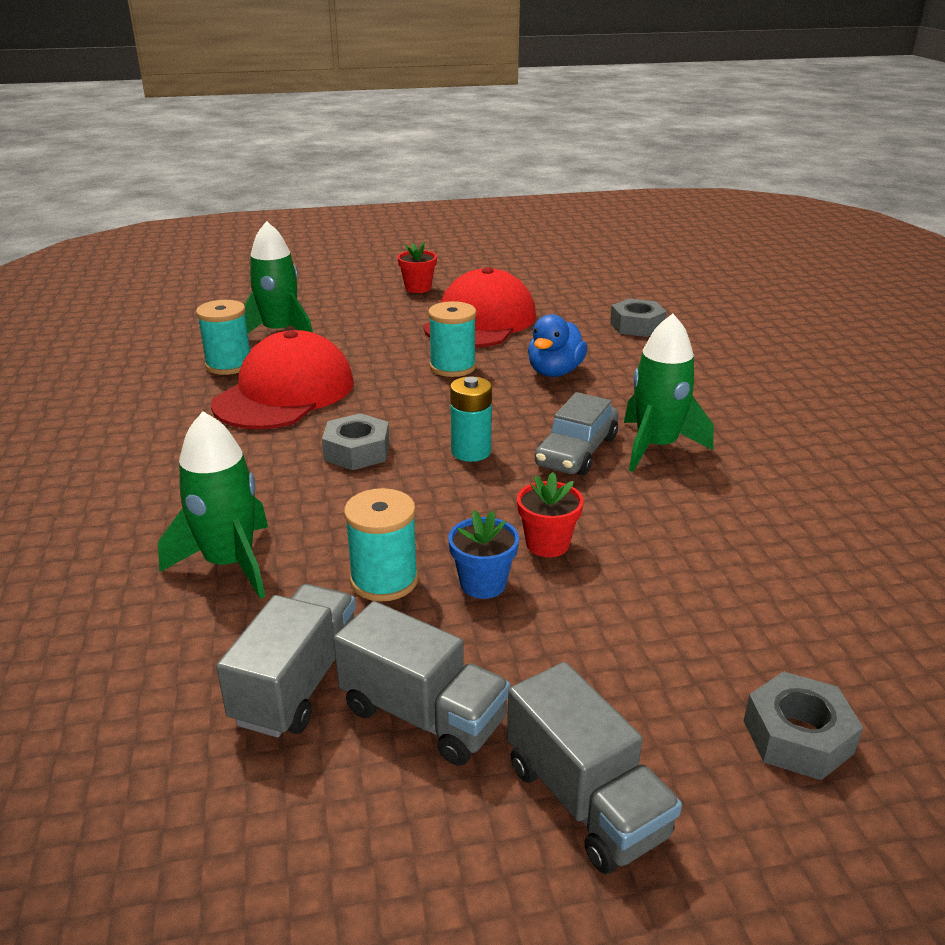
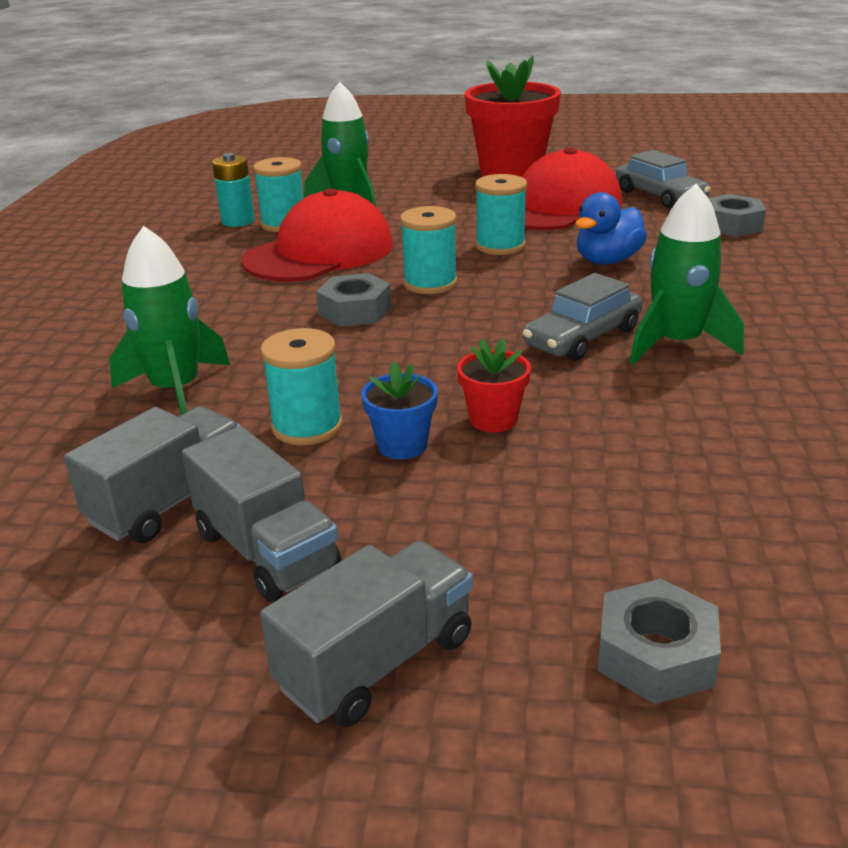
camera: 20 degrees right, 0 degrees up
(411, 413) = (430, 283): none -> turquoise spool
(418, 288) = (511, 172): red flower pot -> red flower pot, size x2.21
(471, 452) = (468, 324): turquoise battery -> turquoise battery (238, 221)
(563, 302) = (660, 196): none -> grey car
(585, 800) = (377, 662): grey truck -> grey truck turned 120 degrees counterclockwise

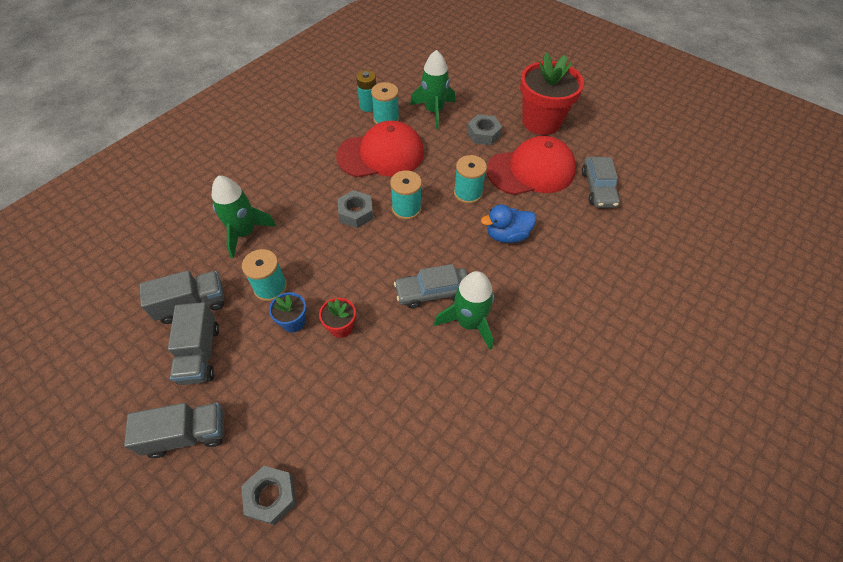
camera: 30 degrees right, 25 degrees up
(731, 225) = (607, 238): grey nut -> grey nut (483, 134)

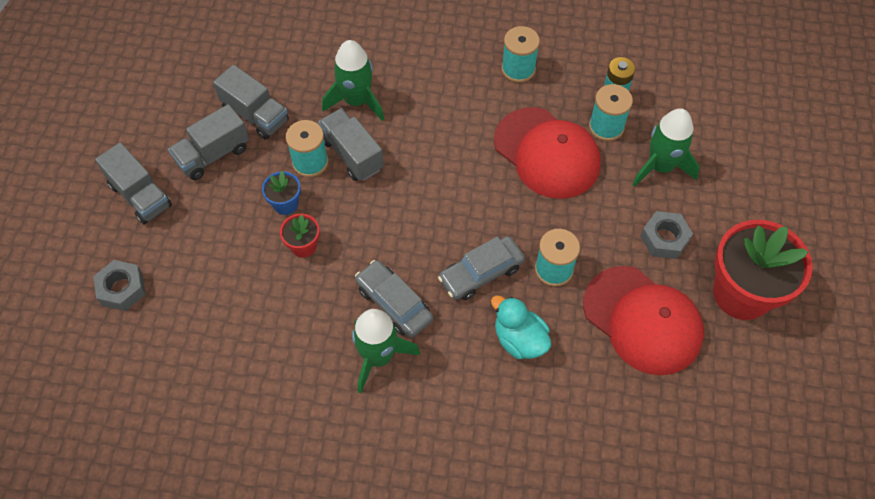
camera: 60 degrees right, 5 degrees up
(288, 257) = (352, 154): none -> grey truck
(356, 213) = (447, 178): grey nut -> none
(406, 208) = (486, 221): turquoise spool -> turquoise spool (518, 69)
(507, 235) = (519, 340): blue duck -> turquoise duck
(598, 188) = (670, 410): grey car -> grey car (481, 273)

